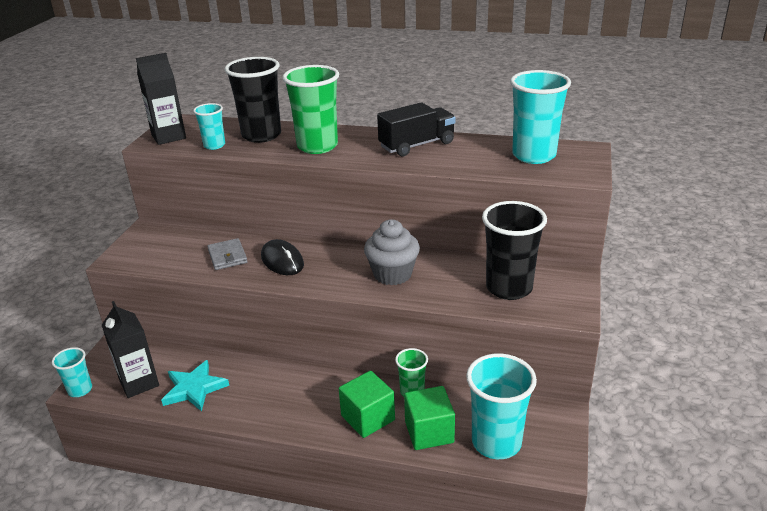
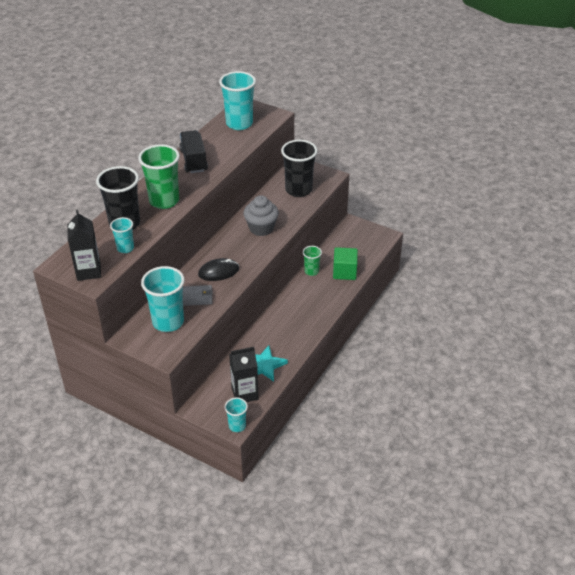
camera: 75 degrees left, 10 degrees up
(368, 418) = (324, 292): green cube -> none
(496, 442) = (361, 250): turquoise cup -> turquoise cup (168, 322)

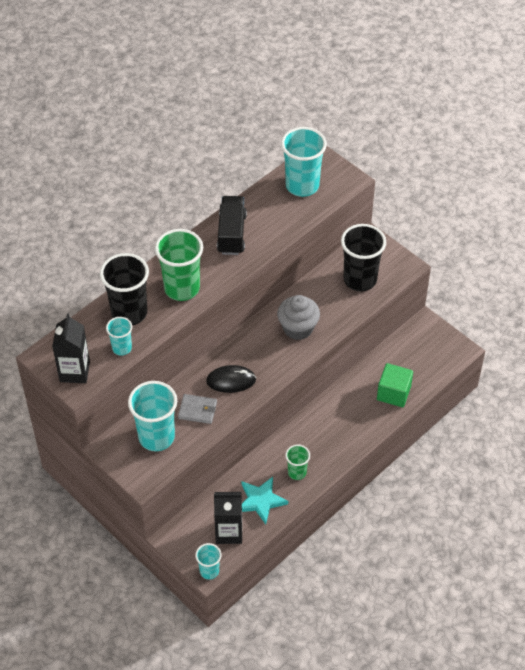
camera: 15 degrees right, 10 degrees up
(311, 271) = (354, 383): green cup -> green cup (297, 472)

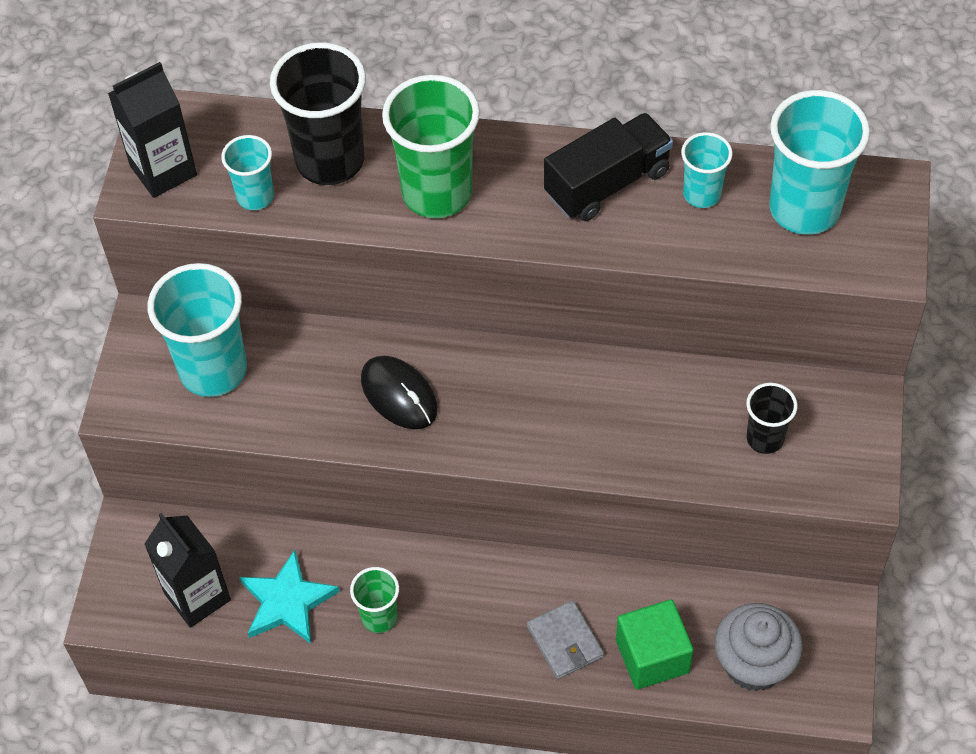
camera: 55 degrees right, 5 degrees up
(197, 410) = (306, 389): grey wallet -> grey wallet (565, 641)
(209, 571) = (109, 617): turquoise cup -> turquoise cup (702, 194)
(298, 328) = (582, 417): grey cupcake -> grey cupcake (754, 663)
(360, 279) = (765, 438): black cup -> black cup, size x0.54

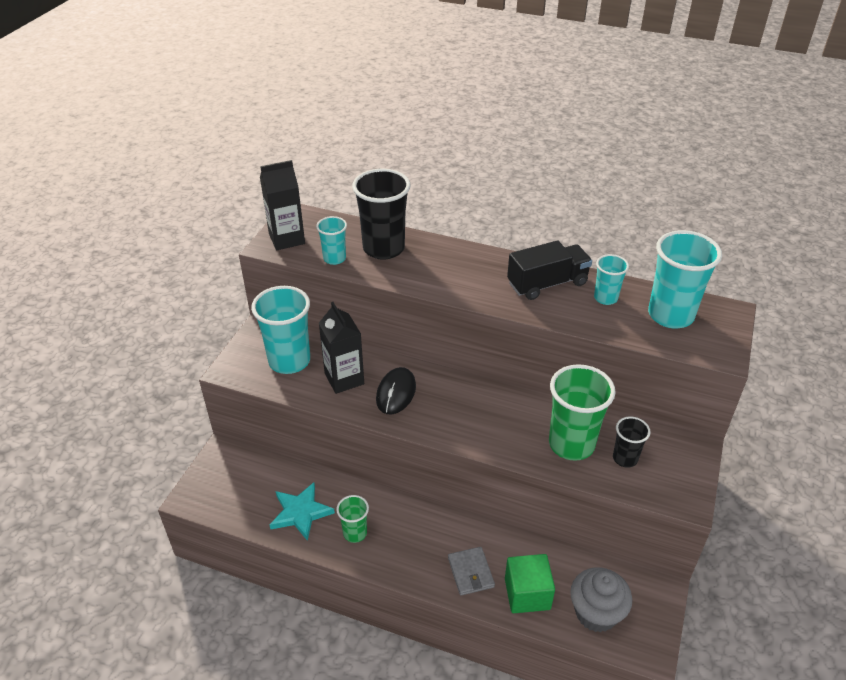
camera: 10 degrees right, 15 degrees down
(197, 596) = (247, 499): black carton -> black carton (344, 379)
(399, 395) = (396, 393): black mouse -> black mouse turned 45 degrees clockwise
(437, 193) = (442, 273): green cup -> green cup (571, 444)

